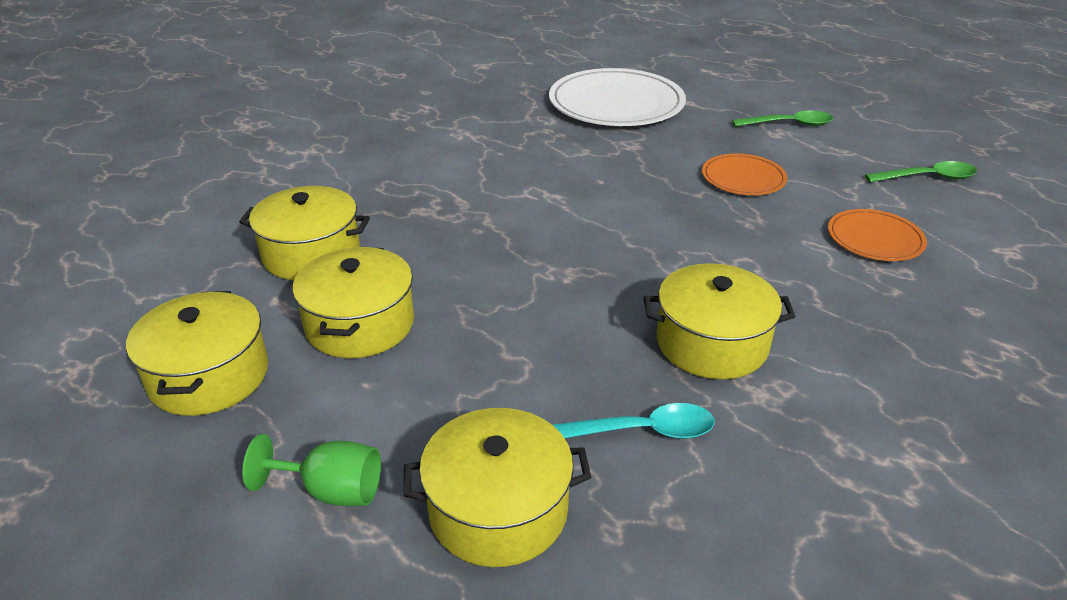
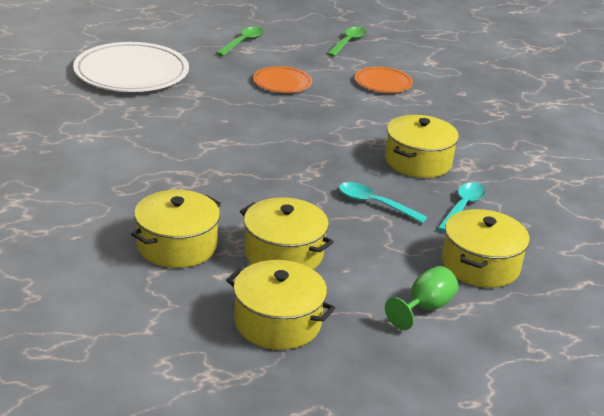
camera: 60 degrees left, 5 degrees down
(551, 348) = (375, 204): none -> turquoise spoon

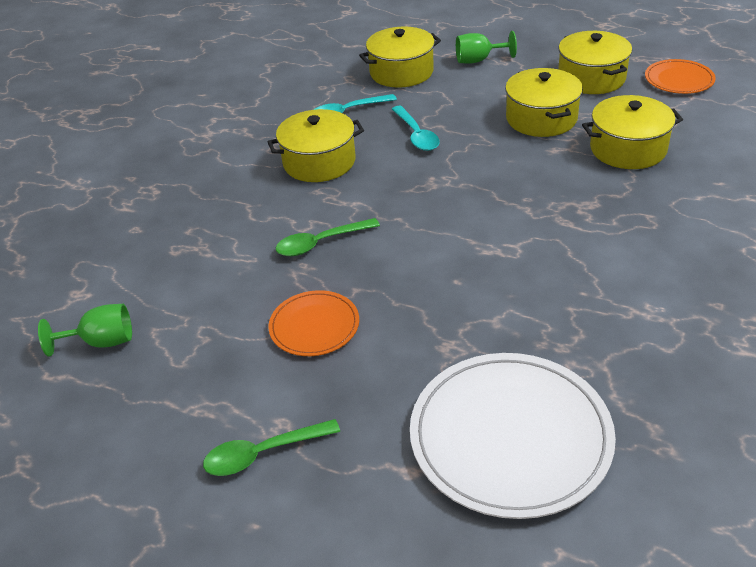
camera: 135 degrees left, 10 degrees up
(348, 42) = (112, 384): green spoon -> green spoon (321, 243)
(381, 52) = (102, 342): none -> green goblet
(383, 82) = (192, 278): orange plate -> orange plate (679, 79)

